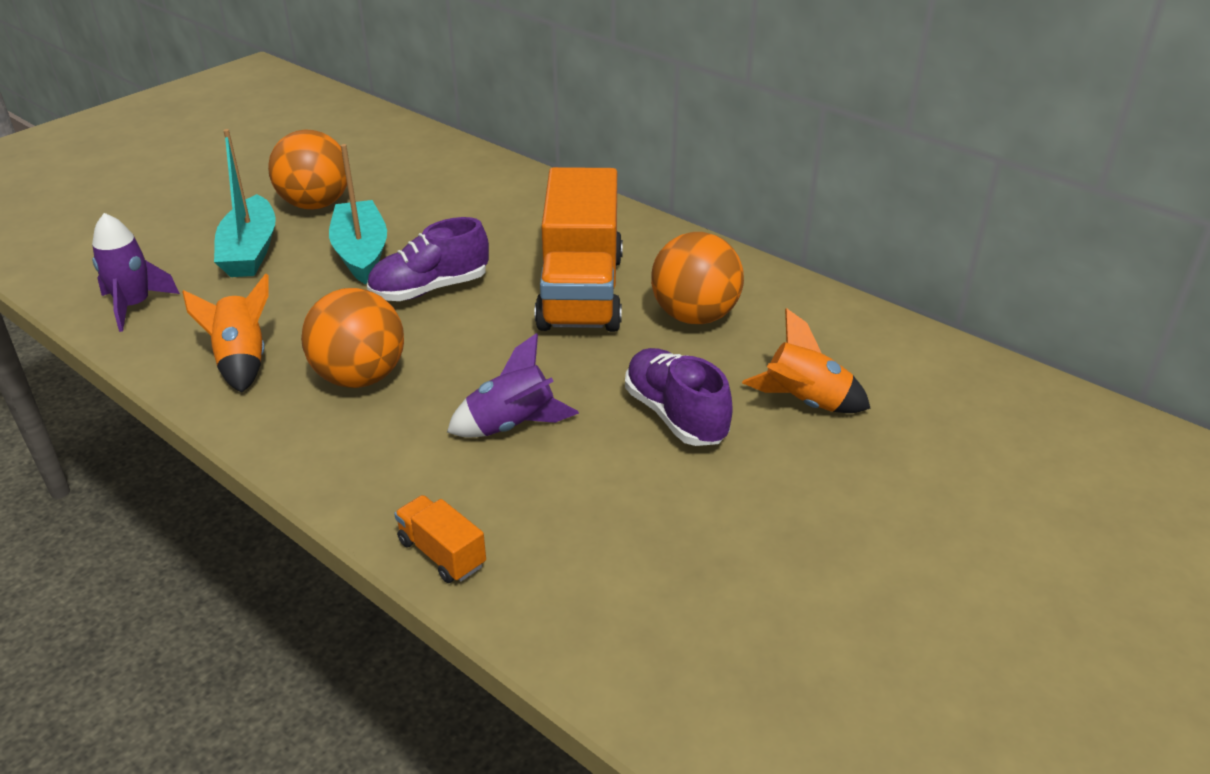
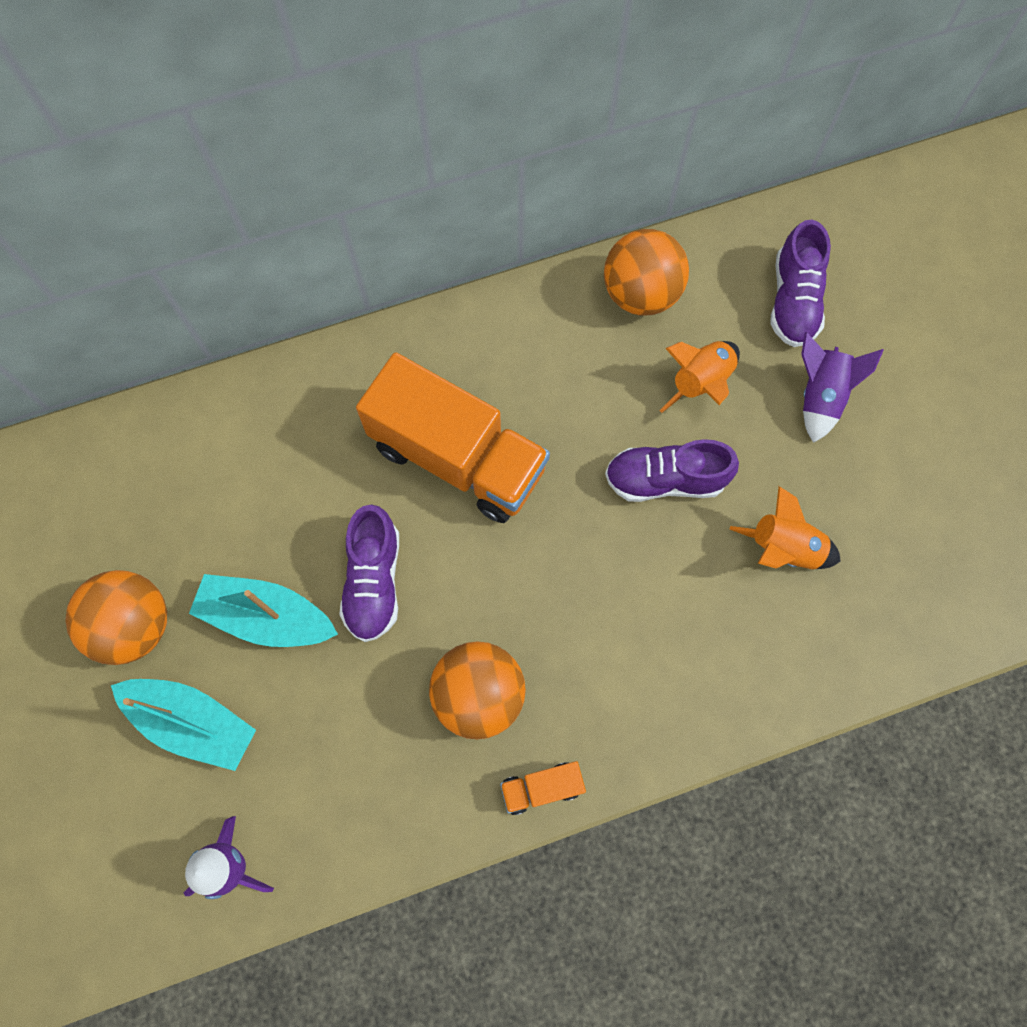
camera: 60 degrees left, 35 degrees up
(242, 361) = (394, 788): orange rocket -> orange rocket (783, 549)
(442, 553) = (727, 717): orange truck -> orange truck (541, 788)
(512, 425) = (611, 603): purple rocket -> purple rocket (820, 396)
(694, 316) = (548, 390): orange ball -> orange ball (640, 294)
(974, 435) = (793, 301): none -> purple shoe

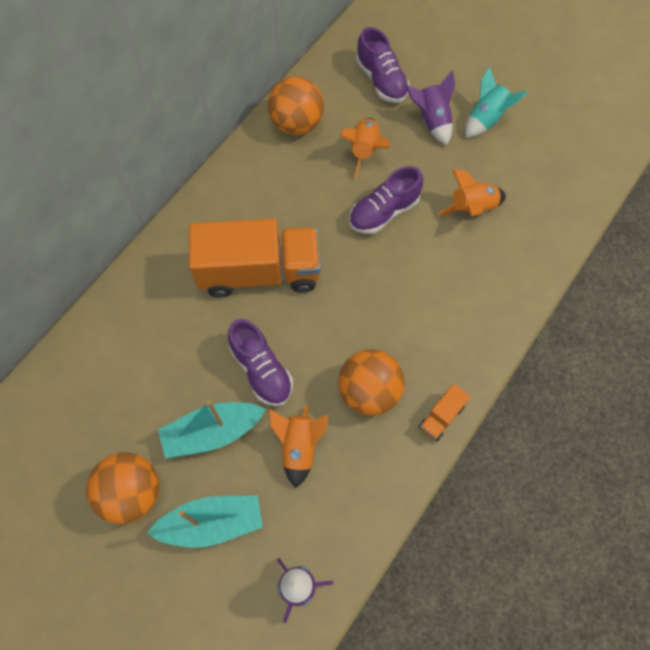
camera: 35 degrees left, 5 degrees down
(349, 704) = (299, 447): none -> orange rocket
(896, 439) = (486, 119): none -> turquoise rocket

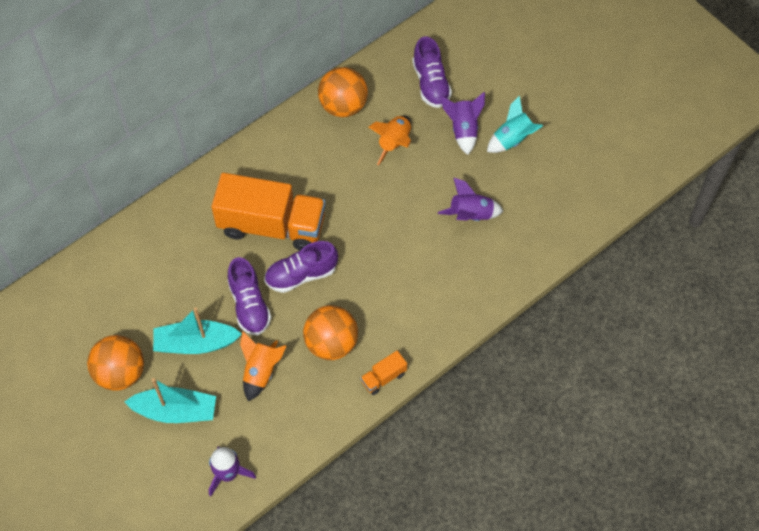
camera: 15 degrees right, 5 degrees down
(384, 212) = (393, 200): purple shoe -> purple shoe (301, 275)
(472, 209) = (471, 215): orange rocket -> purple rocket

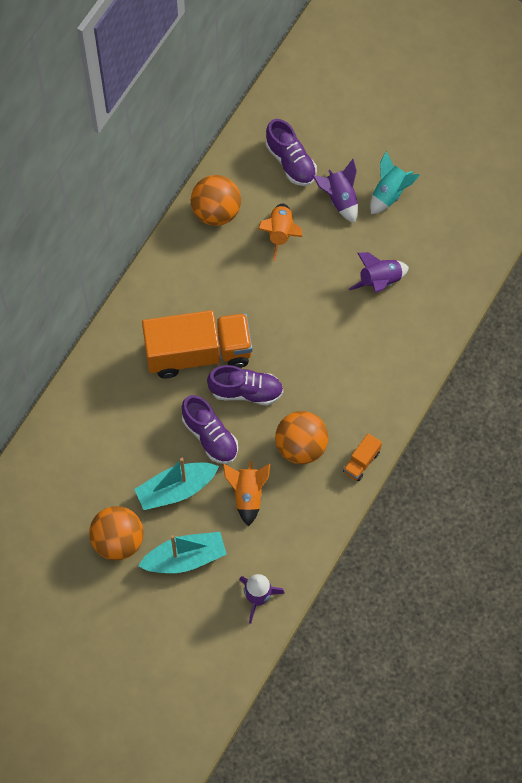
camera: 20 degrees left, 5 degrees up
(301, 275) = (246, 391): purple shoe -> purple shoe turned 135 degrees counterclockwise

